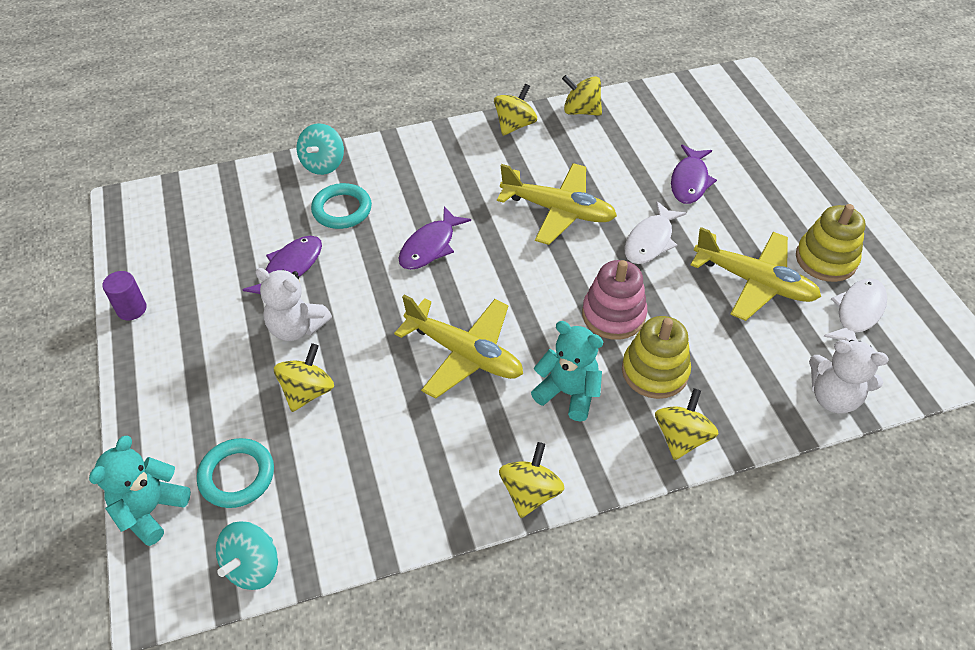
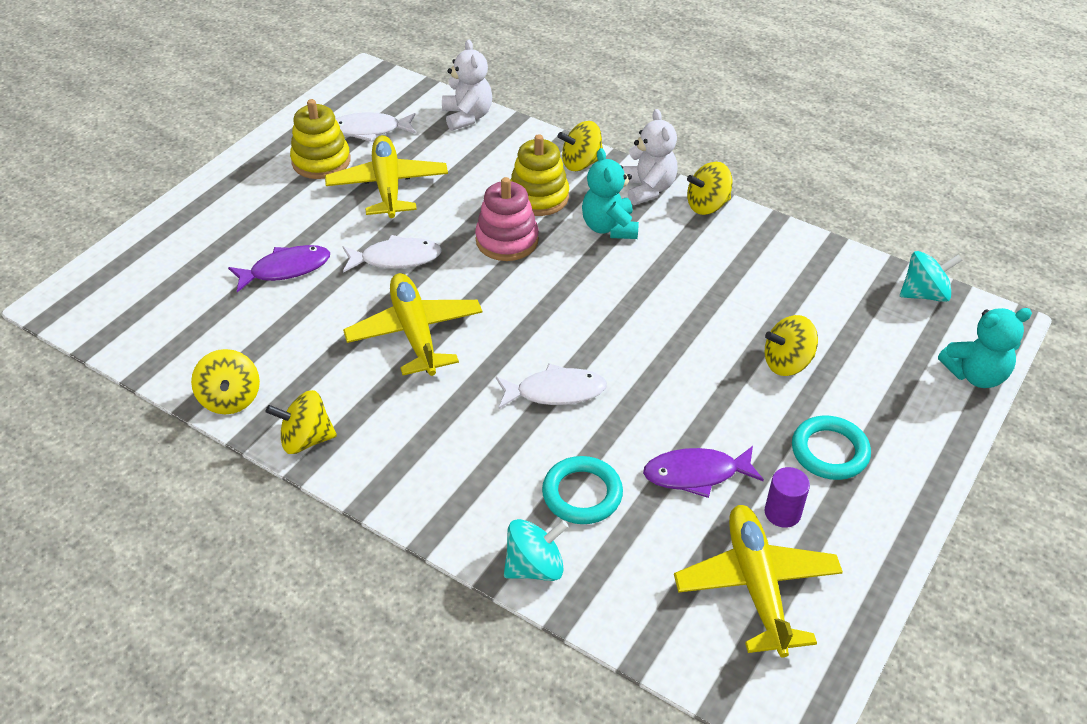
camera: 130 degrees left, 5 degrees down
(131, 309) = (882, 558): purple cylinder -> purple cylinder (782, 513)
(237, 475) = (892, 349): turquoise ring -> turquoise ring (829, 451)
(296, 327) = (746, 416): white teddy bear -> white teddy bear (647, 189)
(430, 246) = (555, 392): purple fish -> white fish
(464, 354) = (642, 298): yellow plane -> yellow plane (756, 585)

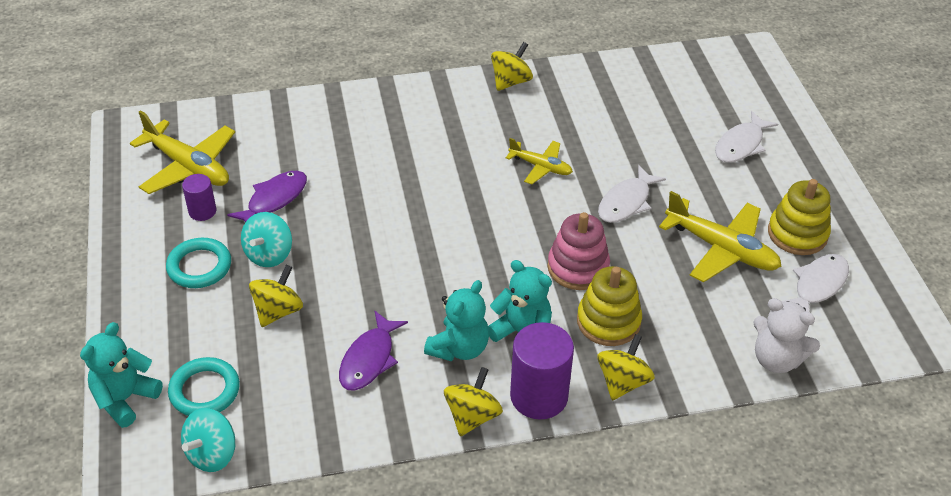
camera: 135 degrees right, 0 degrees up
(230, 399) = (579, 72): yellow spinning top -> none
(285, 269) = (676, 149): purple fish -> purple fish (369, 359)
(415, 333) = (541, 167): yellow plane -> yellow plane, size x0.59
(535, 566) = (317, 105): turquoise spinning top -> turquoise spinning top (269, 254)
(555, 392) = (410, 190): white fish -> white fish (741, 145)
(582, 494) = (330, 149): turquoise ring -> turquoise ring (204, 390)
(647, 189) = (539, 396): white teddy bear -> purple cylinder
(667, 247) = (459, 348): none -> turquoise teddy bear

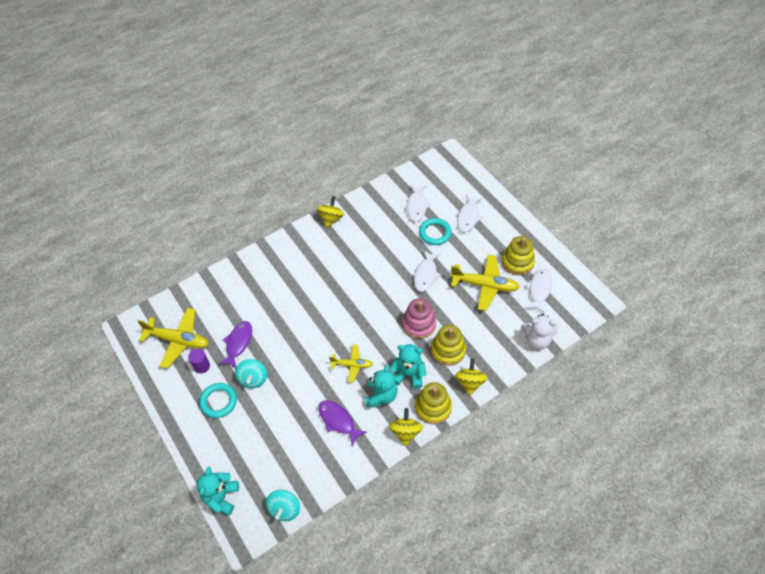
camera: 20 degrees left, 10 degrees up
(204, 390) = (261, 474): turquoise ring -> turquoise ring (435, 233)
(278, 311) = (276, 411): yellow spinning top -> none
(369, 359) = (338, 421): purple fish -> purple fish turned 135 degrees clockwise
(539, 396) = (433, 407): purple cylinder -> yellow stacking toy
(541, 167) = (372, 269): yellow plane -> yellow plane (352, 365)
(660, 105) = (417, 206): none -> white fish

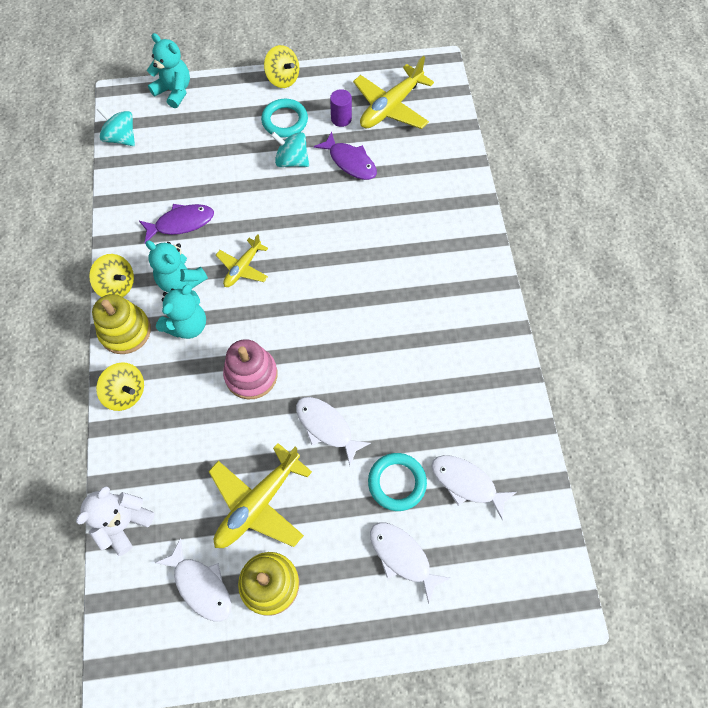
camera: 115 degrees right, 10 degrees up
(331, 219) = (501, 344): yellow spinning top -> yellow spinning top (283, 79)
(448, 350) = (188, 391): yellow stacking toy -> none

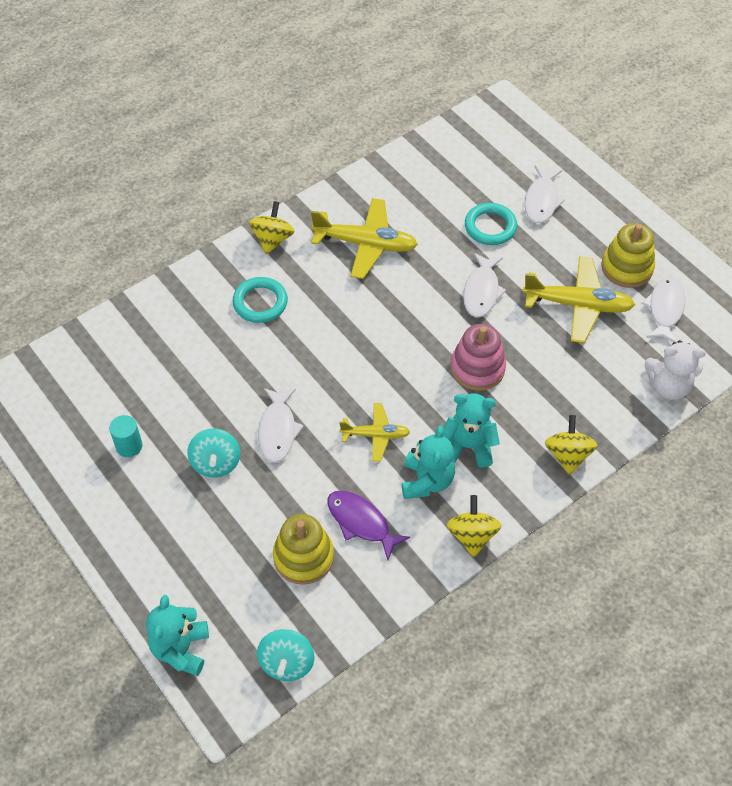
camera: 120 degrees left, 10 degrees down
(125, 331) = (512, 496): yellow stacking toy -> yellow stacking toy (303, 557)
(283, 79) = (97, 537): yellow spinning top -> yellow spinning top (272, 239)
(285, 121) = (162, 500): turquoise ring -> turquoise ring (260, 302)
(341, 119) = (129, 446): purple cylinder -> turquoise cylinder
(350, 162) = (186, 408): purple fish -> none
(391, 107) = (86, 407): yellow plane -> yellow plane (366, 244)
(466, 483) = (457, 186): white fish -> white fish (278, 430)

